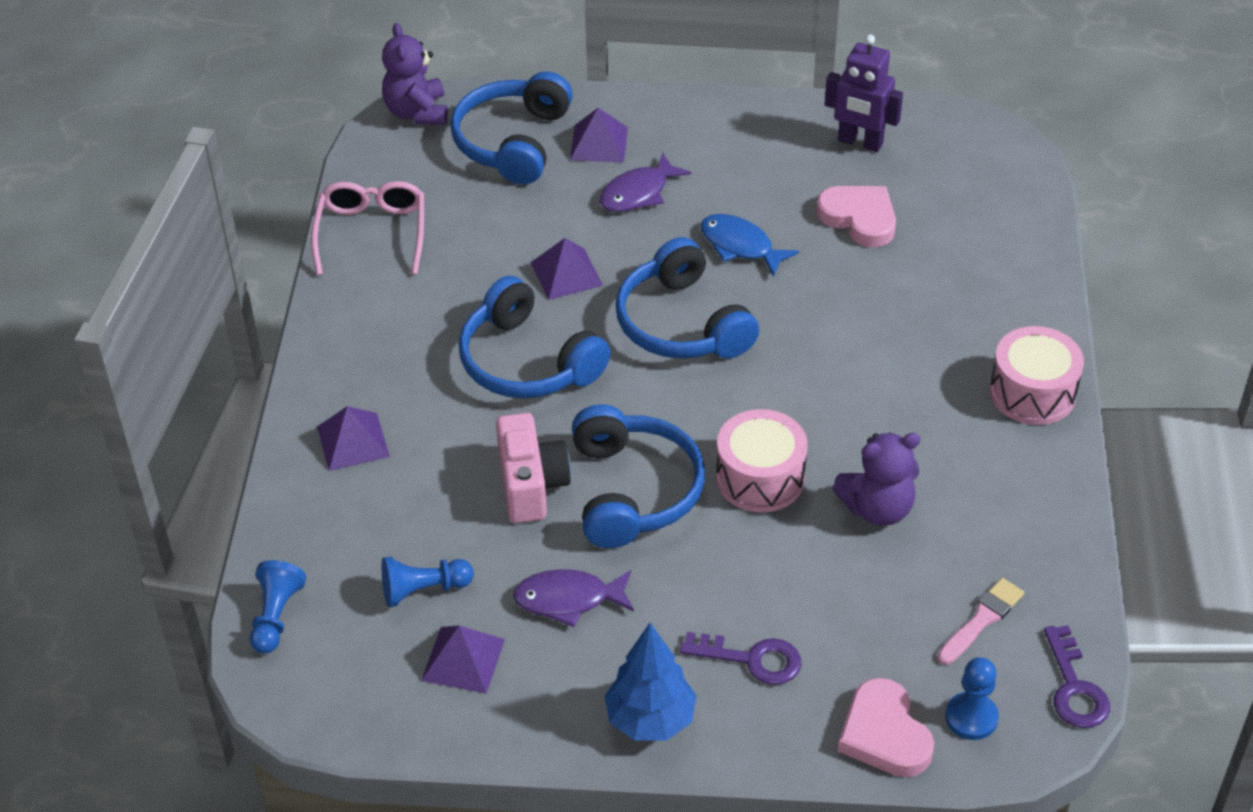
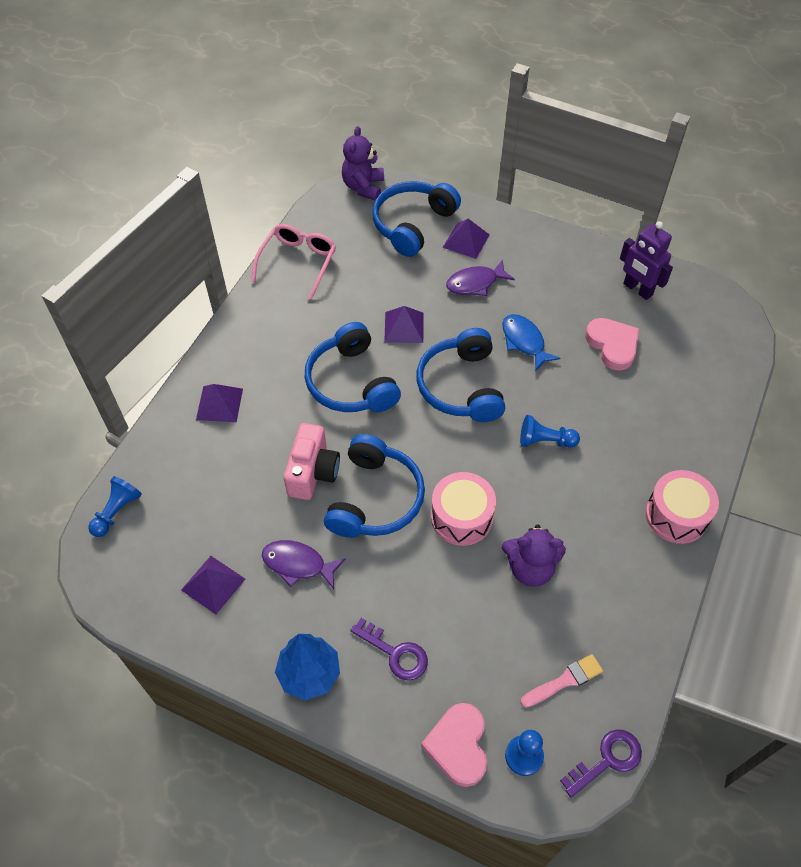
camera: 20 degrees right, 10 degrees up
(423, 590) = (212, 524): blue pawn -> blue pawn (545, 441)
(1074, 687) = (607, 760): purple key -> purple key turned 135 degrees counterclockwise

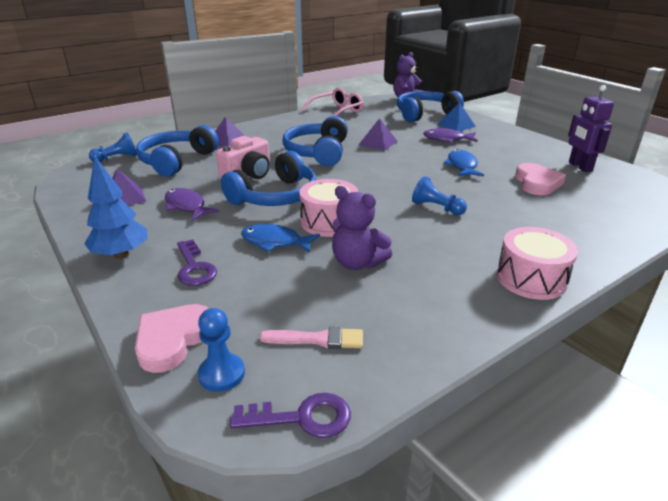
camera: 30 degrees right, 25 degrees down
(436, 576) = (275, 242): none -> blue fish
(461, 386) = (393, 171): blue headphones -> blue headphones (177, 161)
(466, 240) = (456, 125): purple pyramid -> blue pyramid

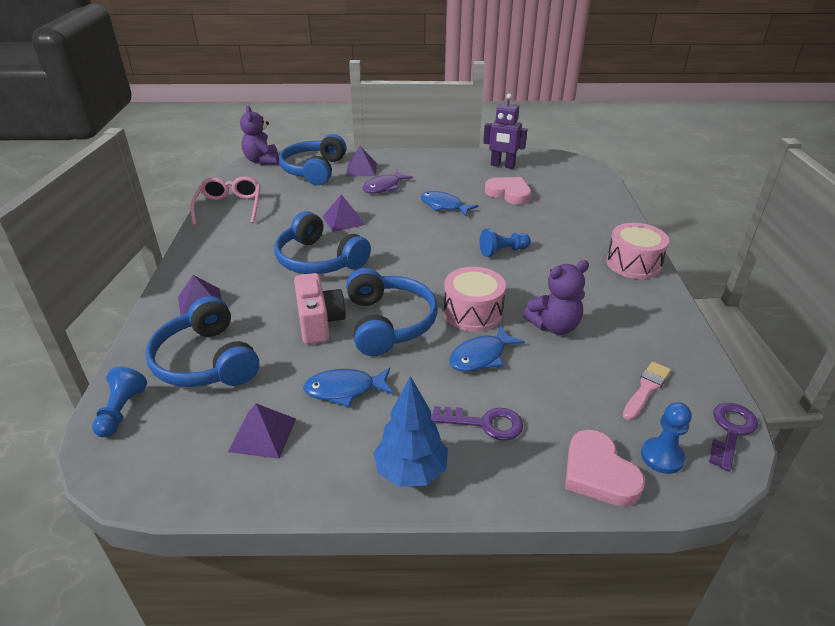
camera: 55 degrees left, 5 degrees up
(186, 206) = (345, 390): purple fish -> blue fish
(456, 125) = (361, 169): blue pyramid -> purple pyramid

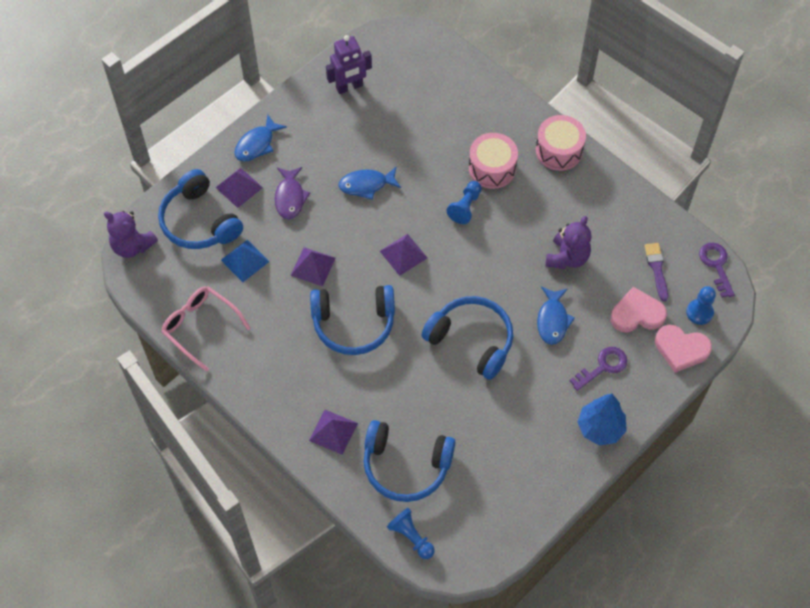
camera: 45 degrees left, 25 degrees up
(262, 434) = (505, 477): purple pyramid -> purple pyramid (403, 254)
(308, 196) = (245, 260): none -> blue pyramid
(319, 322) = (430, 378): pink camera -> none
(345, 390) = (509, 411): blue fish -> blue fish (257, 144)
(473, 312) = (510, 287): pink drum -> pink drum (492, 168)
(509, 193) = (396, 127): pink heart -> pink heart (637, 314)
(646, 389) = (656, 269): pink brush -> purple brush

